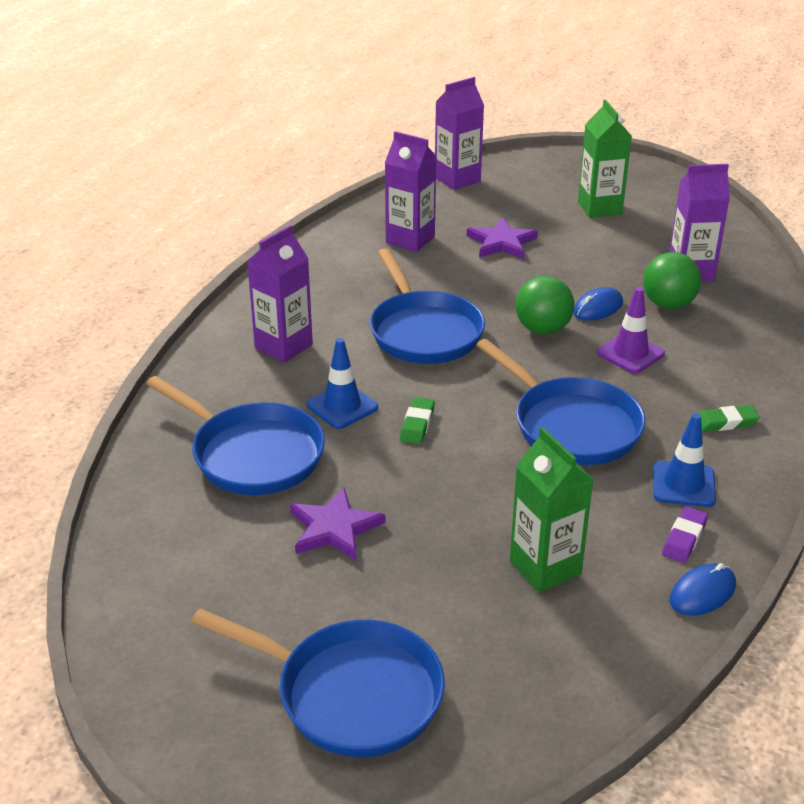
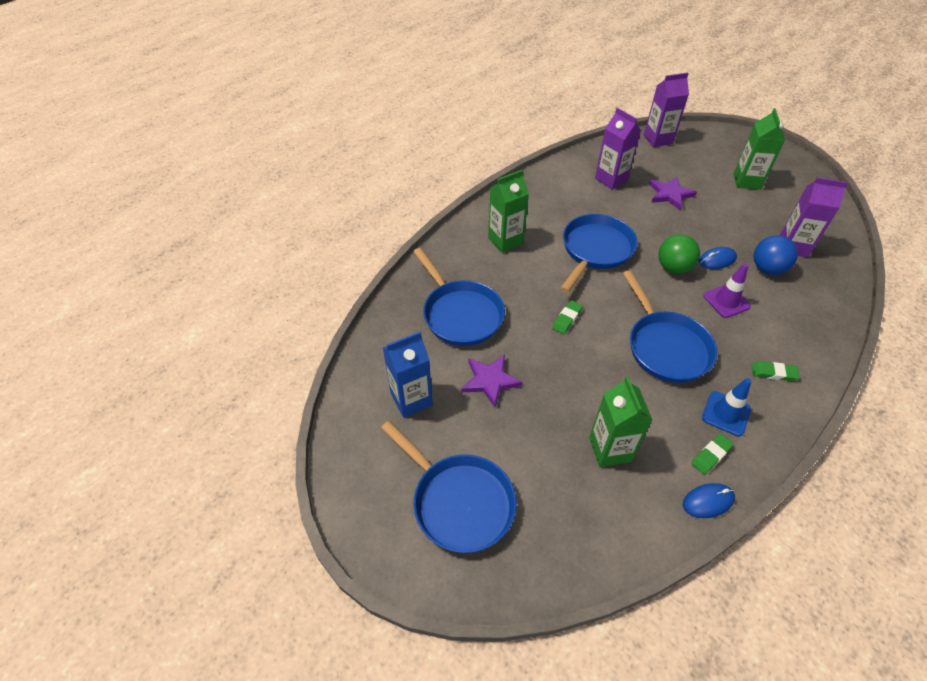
camera: 20 degrees right, 15 degrees up
(220, 583) = (411, 399): none -> blue carton
(283, 346) = (505, 241): purple carton -> green carton
(342, 406) = (525, 293): blue traffic cone -> none
(423, 331) = (595, 250): blue pan -> blue pan turned 150 degrees counterclockwise
(668, 304) = (767, 269): green ball -> blue ball
(684, 538) = (711, 455): purple eraser -> green eraser

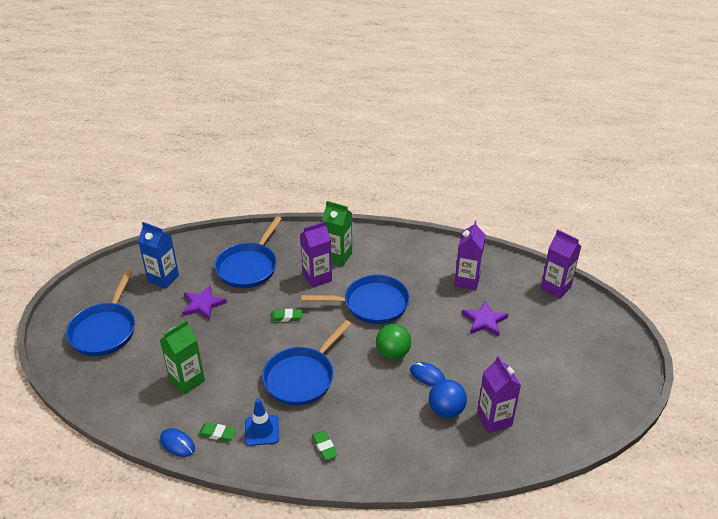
camera: 55 degrees right, 10 degrees down
(525, 269) = (317, 277): none -> purple carton
(726, 301) = (382, 396): purple traffic cone -> none
(747, 181) = (558, 363): green carton -> none

